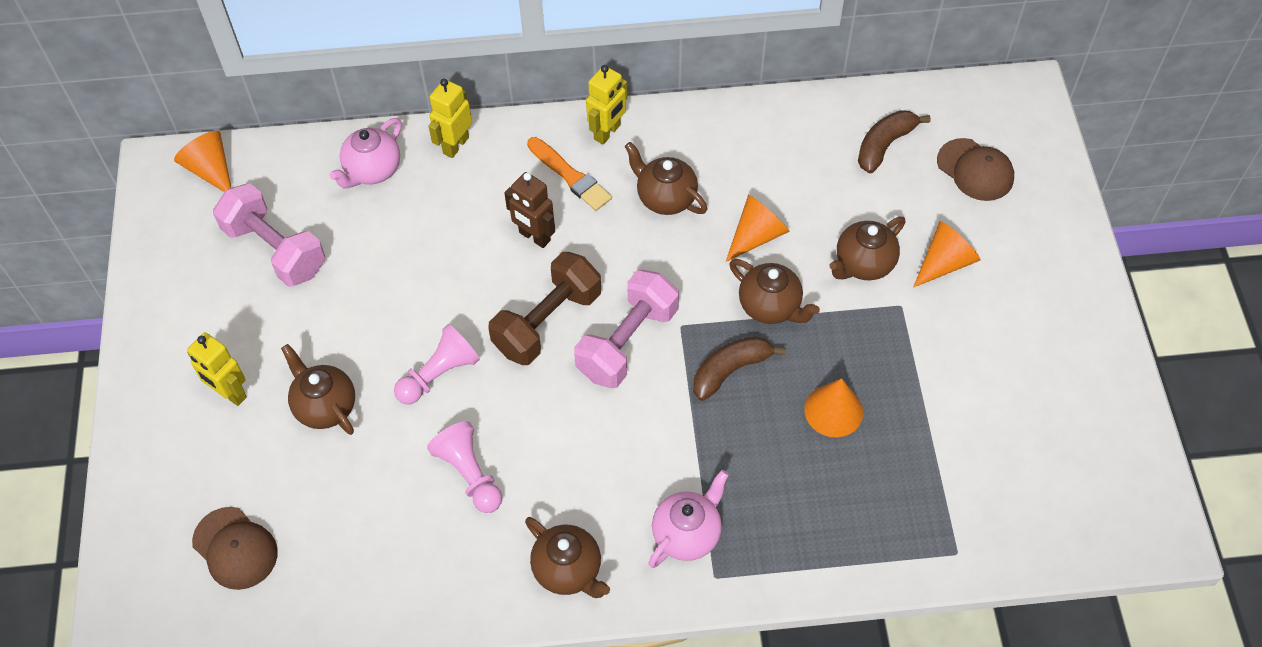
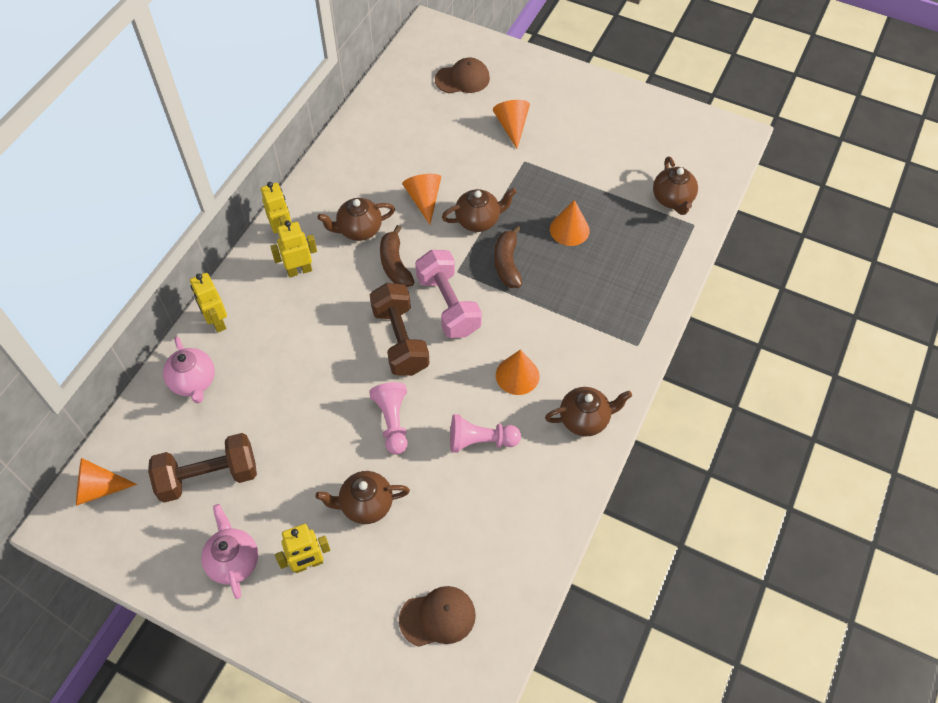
camera: 60 degrees left, 0 degrees up
(275, 249) = (208, 476): pink dumbbell -> brown dumbbell
(534, 237) = (329, 314): brown robot -> none
(570, 176) = (299, 270): orange brush -> yellow robot
(580, 466) = (517, 375): none -> orange cone
(687, 534) = (601, 344): pink teapot -> pink teapot (233, 561)
(863, 264) = (484, 162): brown teapot -> brown teapot (672, 199)
(885, 145) = (412, 107): brown banana -> brown banana (395, 264)

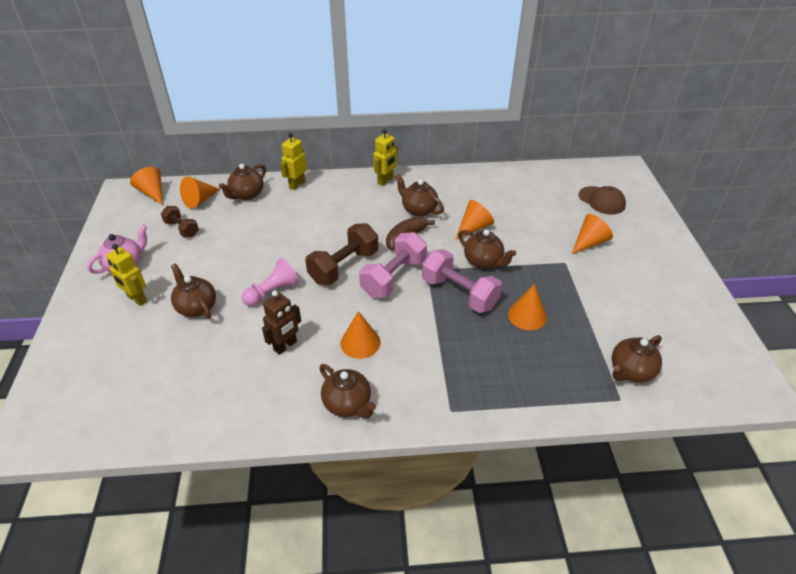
camera: 60 degrees right, 15 degrees down
(163, 438) = (200, 200): none -> orange cone
(193, 382) = (246, 194): pink teapot -> brown teapot
(208, 476) = (182, 229): brown dumbbell -> brown dumbbell, size x0.59
(299, 270) = (362, 199): yellow robot -> none
(438, 617) = (118, 386): brown cap -> none
(480, 441) = (285, 346): pink pawn -> brown robot
(507, 263) = (459, 293): brown banana -> pink dumbbell

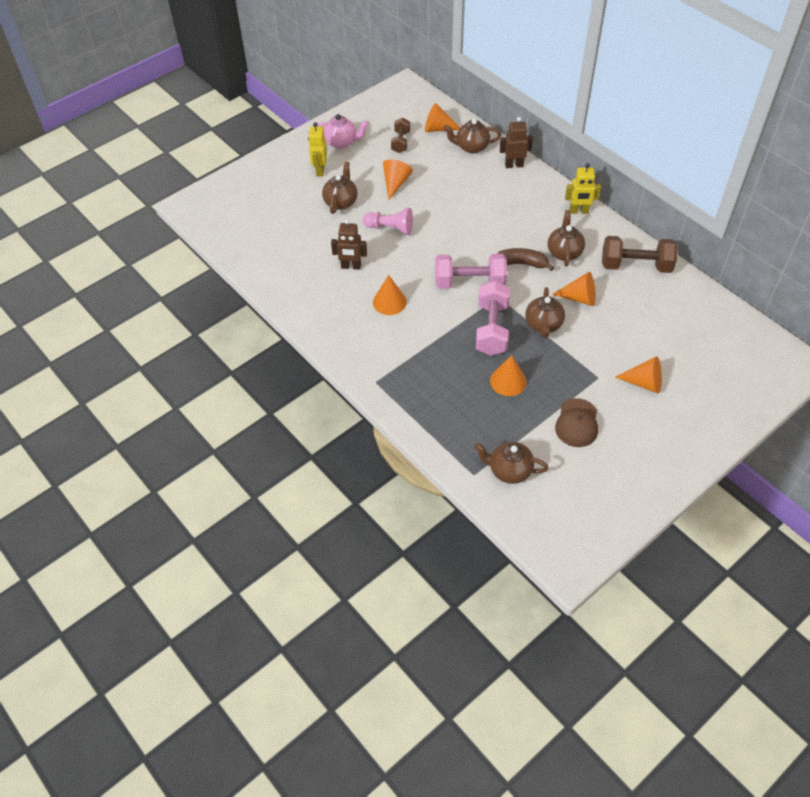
camera: 55 degrees right, 10 degrees up
(152, 193) = (419, 100): orange cone -> orange cone (395, 183)
(297, 184) = (514, 165): yellow robot -> brown robot
(344, 266) = (452, 249): brown dumbbell -> brown dumbbell (636, 266)
(348, 404) = (334, 326): brown teapot -> none
(601, 200) = (719, 366): brown cap -> brown cap (577, 423)

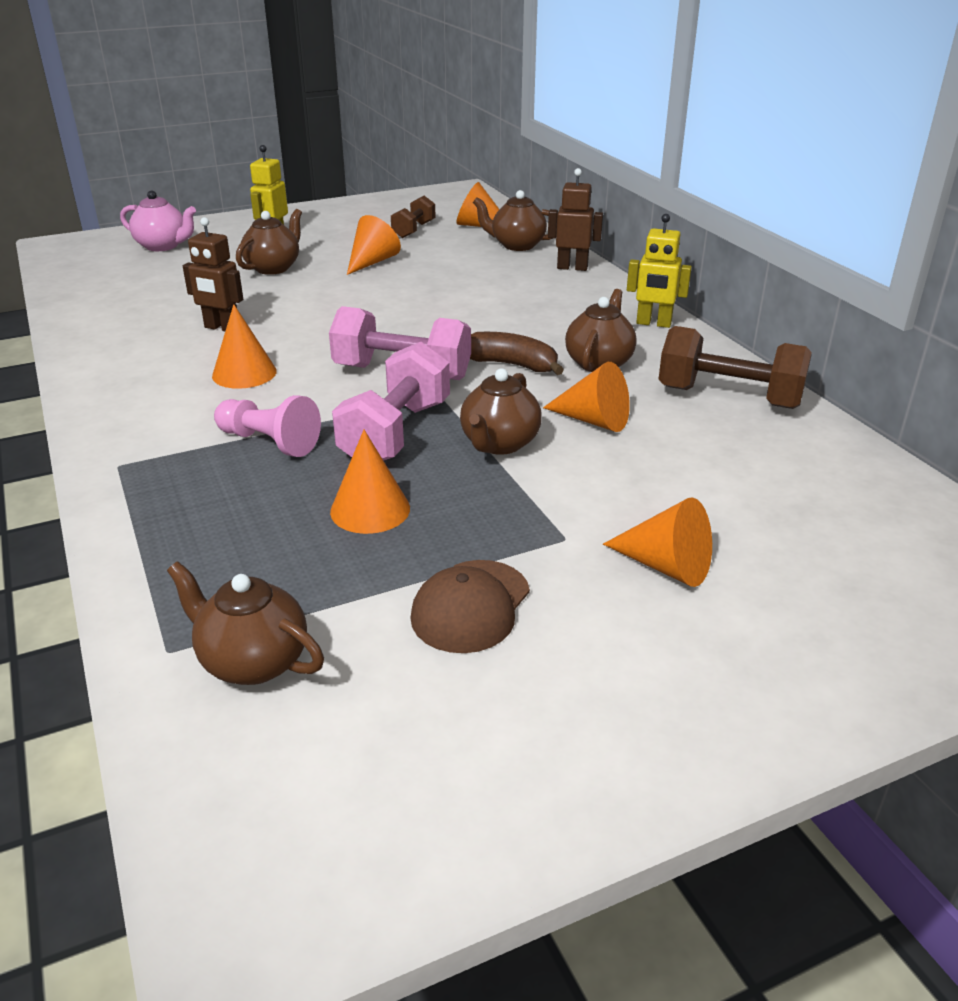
camera: 15 degrees right, 20 degrees down
(341, 142) = (328, 221): pink teapot -> pink teapot (163, 246)
(390, 228) = (323, 300): pink pawn -> pink pawn (269, 442)

